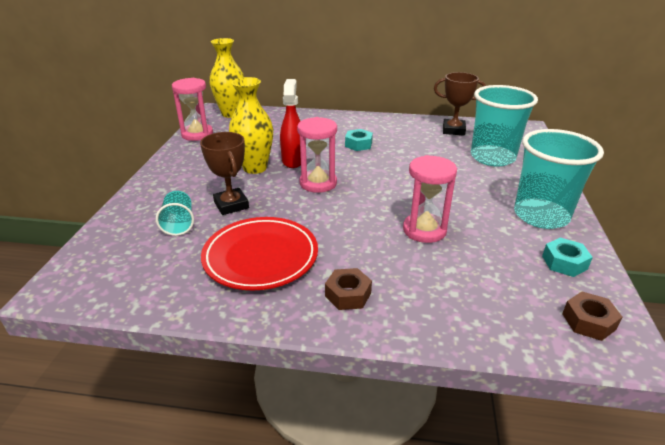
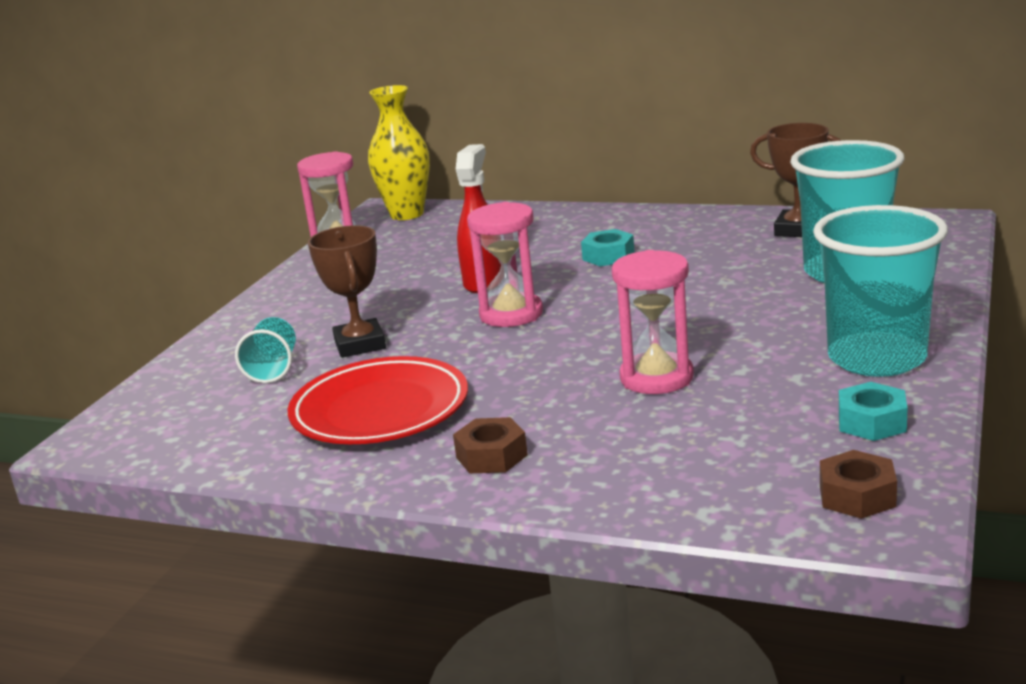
camera: 15 degrees right, 10 degrees down
(255, 168) = (416, 294): yellow vase -> none

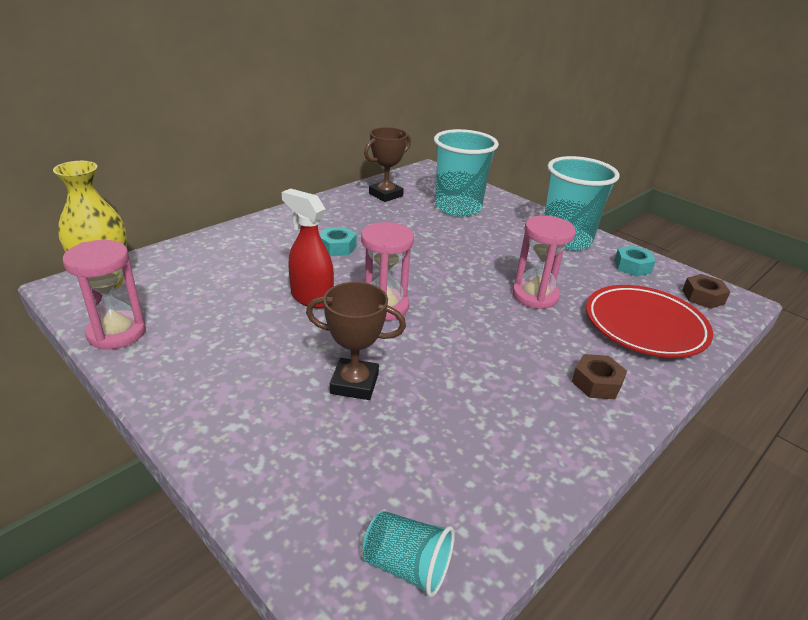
camera: 70 degrees left, 10 degrees up
(273, 369) = (348, 444): turquoise cup -> turquoise cup (407, 566)
(380, 410) = (488, 408): red plate -> red plate (645, 326)

